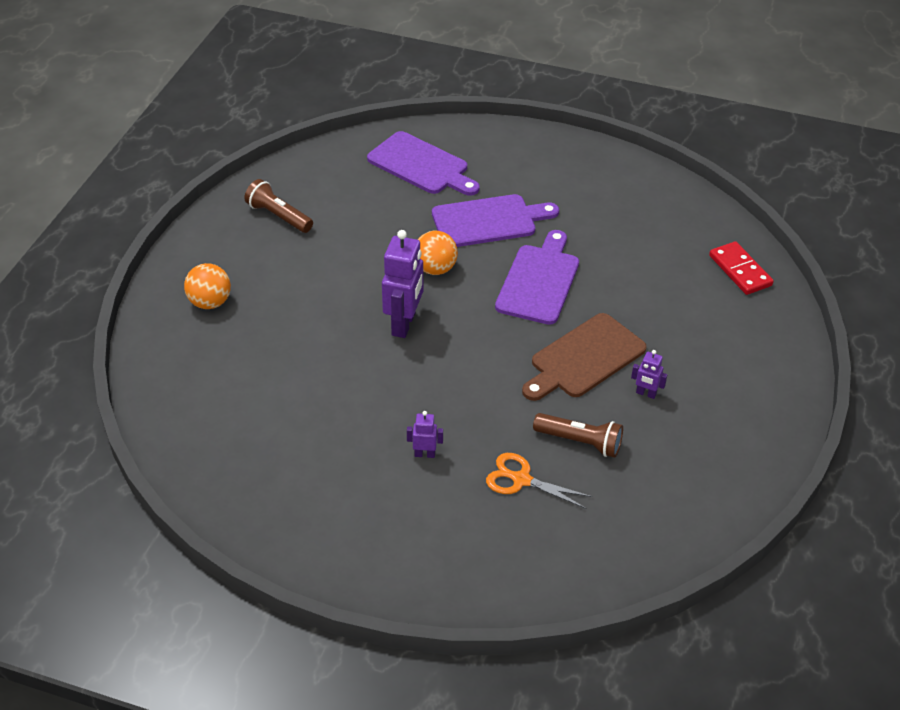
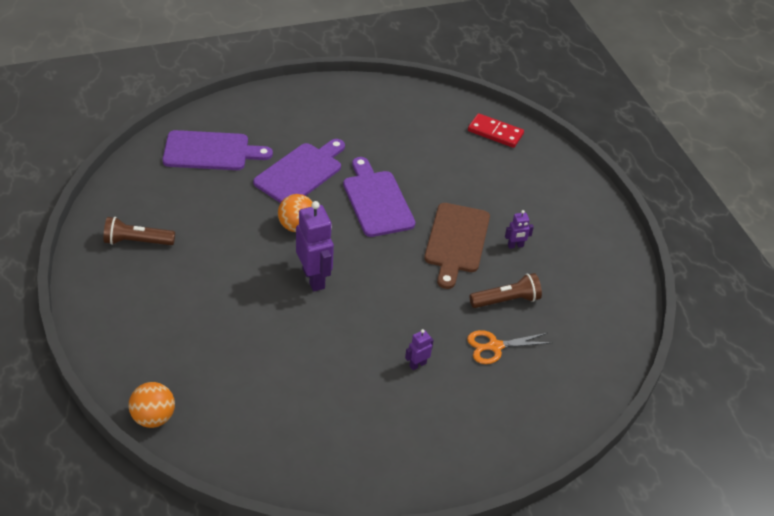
camera: 40 degrees left, 0 degrees up
(210, 302) = (149, 336): orange ball -> orange ball (153, 417)

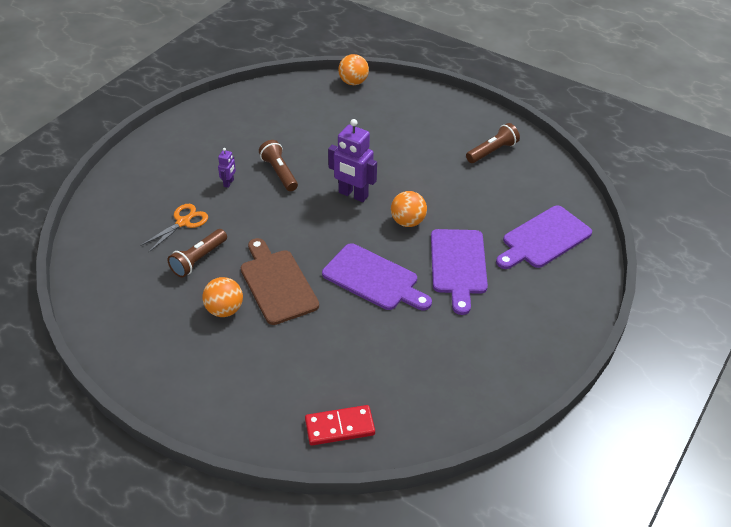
camera: 145 degrees right, 0 degrees up
(358, 345) = (279, 173): none -> brown flashlight
(515, 246) = (224, 310): purple robot -> orange ball

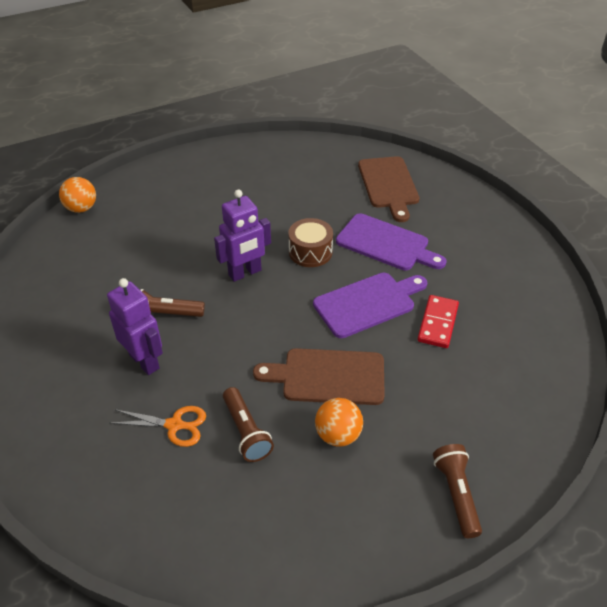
camera: 60 degrees left, 0 degrees up
(183, 222) = (175, 425): orange scissors -> orange scissors turned 120 degrees clockwise
(229, 183) = (144, 361): purple robot -> purple robot, size x2.06
(339, 427) = (537, 399): red domino -> red domino (437, 323)
(407, 222) = (310, 252): orange ball -> brown drum
(492, 151) = (263, 167): brown flashlight -> brown flashlight (456, 494)
(543, 239) = (388, 185): purple cutting board -> brown cutting board

